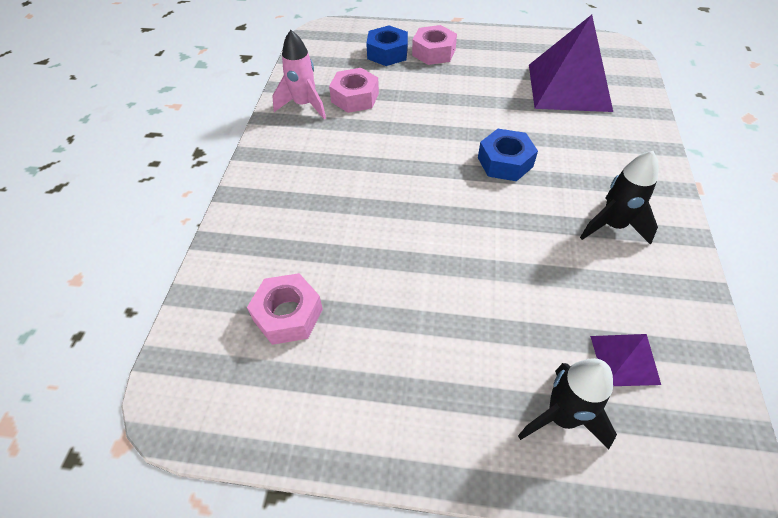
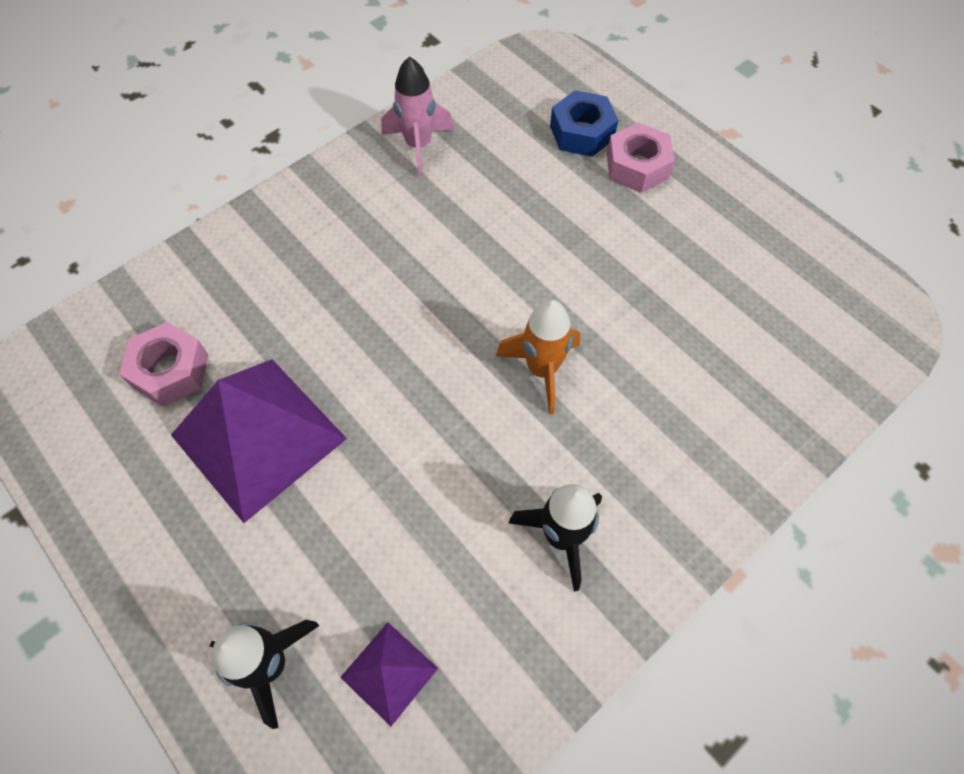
camera: 40 degrees right, 10 degrees up
(355, 97) = (479, 171): pink nut -> none
(505, 162) = (542, 370): blue nut -> orange rocket
(569, 87) = (745, 329): purple pyramid -> purple pyramid (258, 437)

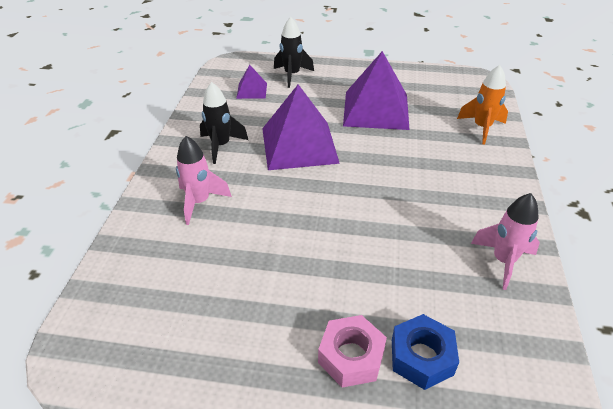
camera: 140 degrees right, 20 degrees down
(170, 370) = (439, 106): pink nut -> none
(447, 446) = (299, 145): none -> purple pyramid
(542, 370) = (287, 192): orange rocket -> orange rocket (481, 128)
(665, 435) = (200, 202): none -> pink rocket

